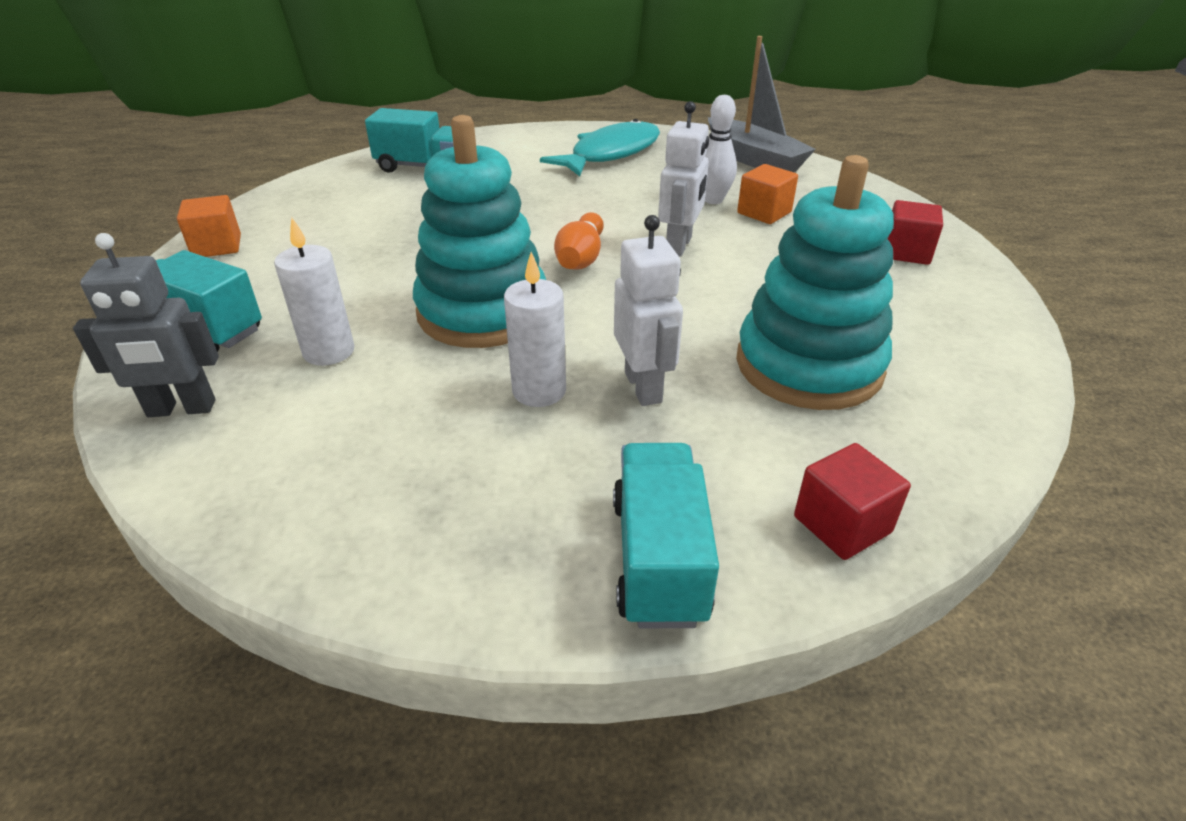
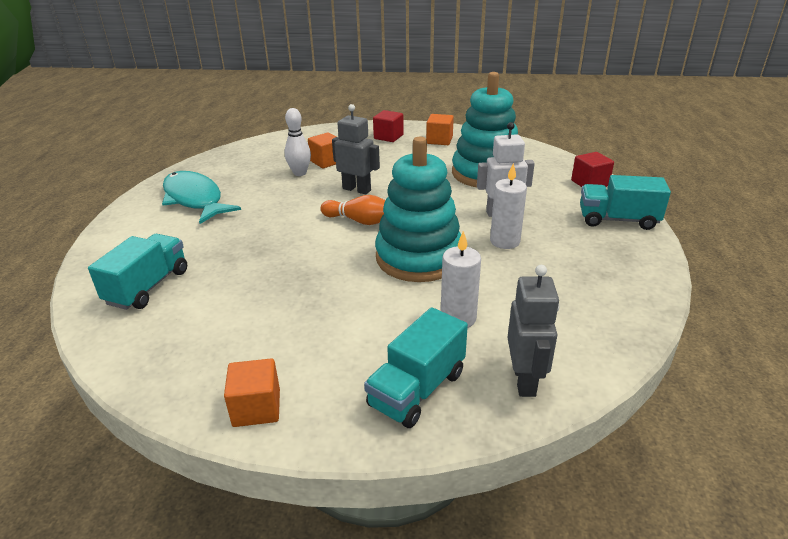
camera: 80 degrees left, 5 degrees down
(679, 246) = (357, 189): white robot -> grey robot
(754, 159) = (247, 154): grey boat -> none
(935, 305) = (439, 140): none -> orange cube

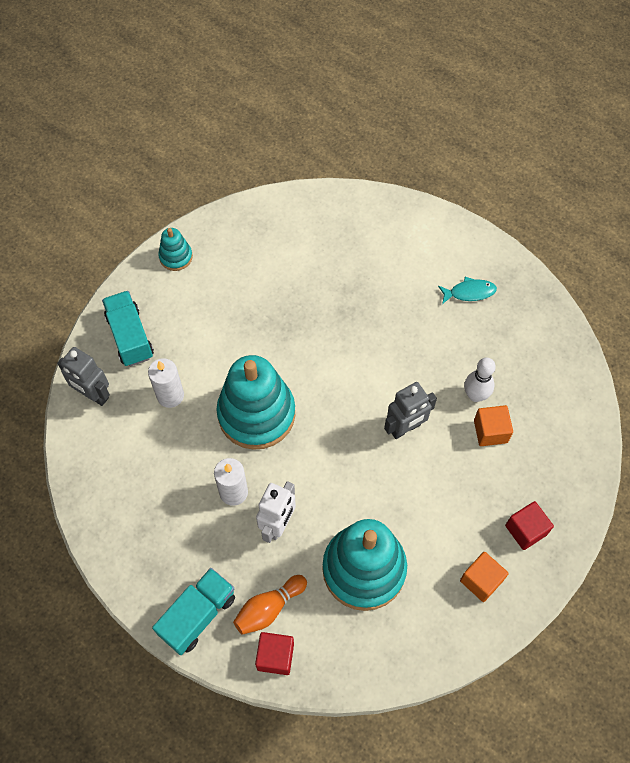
camera: 120 degrees right, 30 degrees up
(148, 287) = (339, 232): turquoise truck -> none
(194, 199) = (469, 292): turquoise fish -> turquoise fish, size x0.51
(256, 408) = (176, 257): orange cube -> turquoise stacking toy
(360, 221) = (342, 401): orange bowling pin -> orange bowling pin (269, 608)

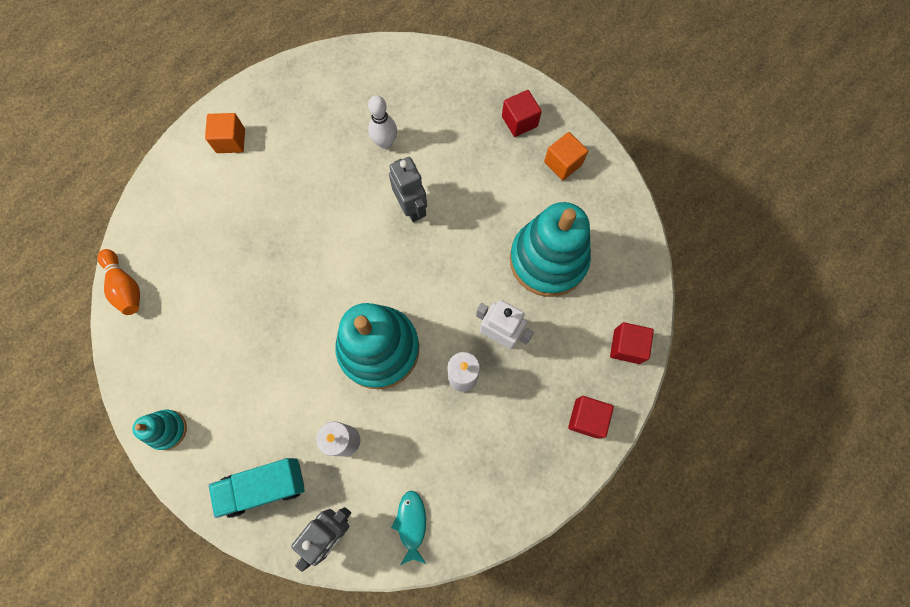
camera: 85 degrees left, 10 degrees up
(198, 615) = (586, 418): turquoise truck -> red cube
(269, 608) = (582, 349): orange bowling pin -> orange bowling pin (126, 287)
(469, 292) = (273, 132): turquoise fish -> turquoise fish (411, 524)
(490, 431) = (423, 135): orange cube -> orange cube (231, 141)

